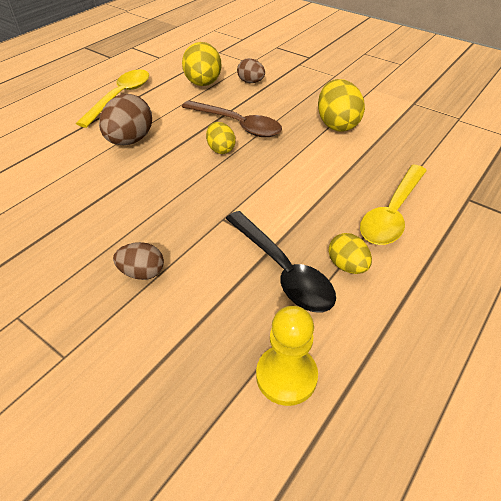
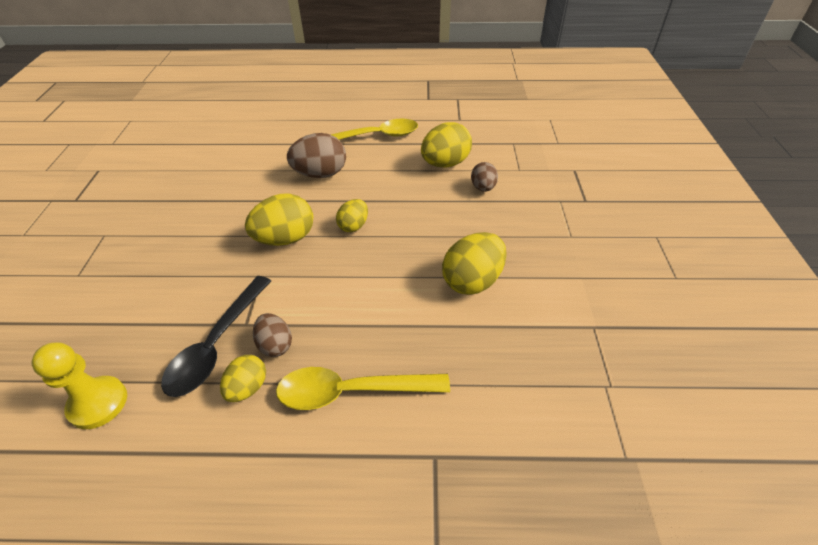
camera: 55 degrees right, 0 degrees up
(142, 272) = (171, 266): brown egg -> brown egg (275, 345)
(192, 189) = (285, 239): none -> yellow egg
(237, 125) = (401, 216): brown spoon -> none

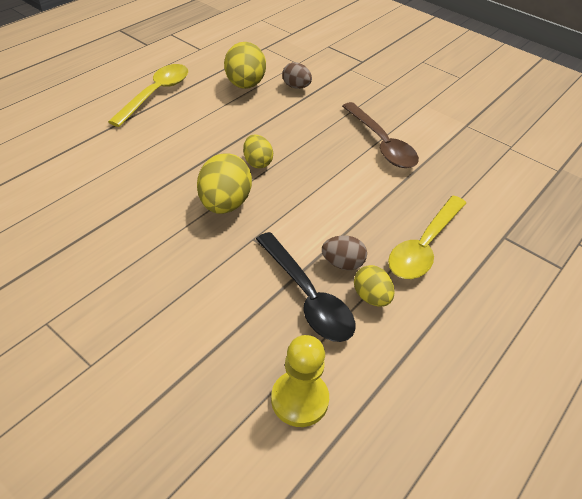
camera: 55 degrees left, 0 degrees up
(320, 174) = (164, 145): brown egg -> none
(472, 281) = (381, 144): yellow egg -> brown spoon

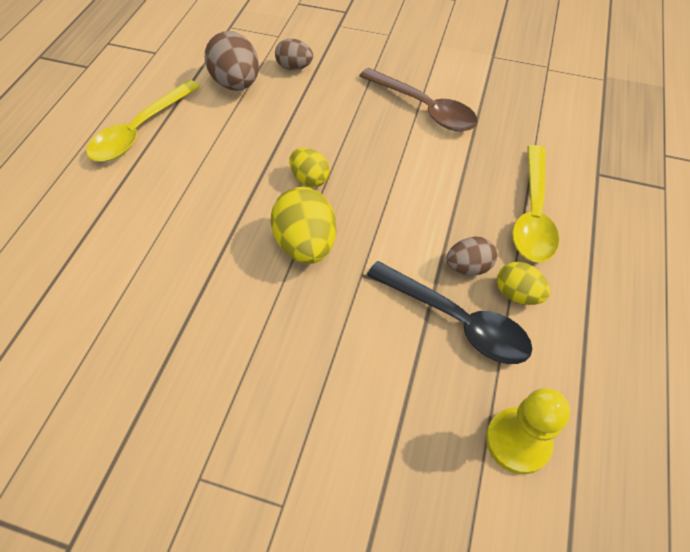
camera: 20 degrees left, 10 degrees up
(156, 94) = (140, 130): yellow spoon -> yellow spoon turned 150 degrees counterclockwise
(245, 85) = (236, 84): yellow egg -> brown egg

